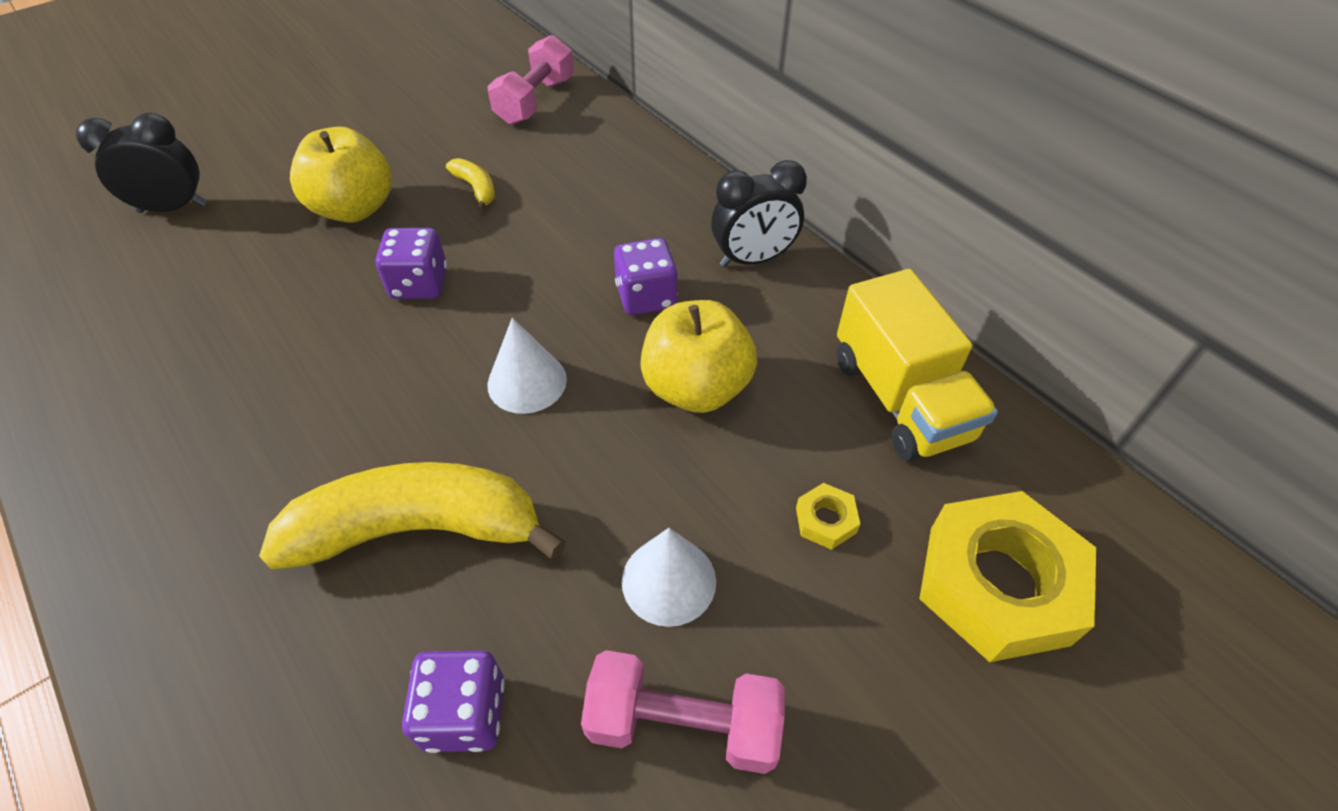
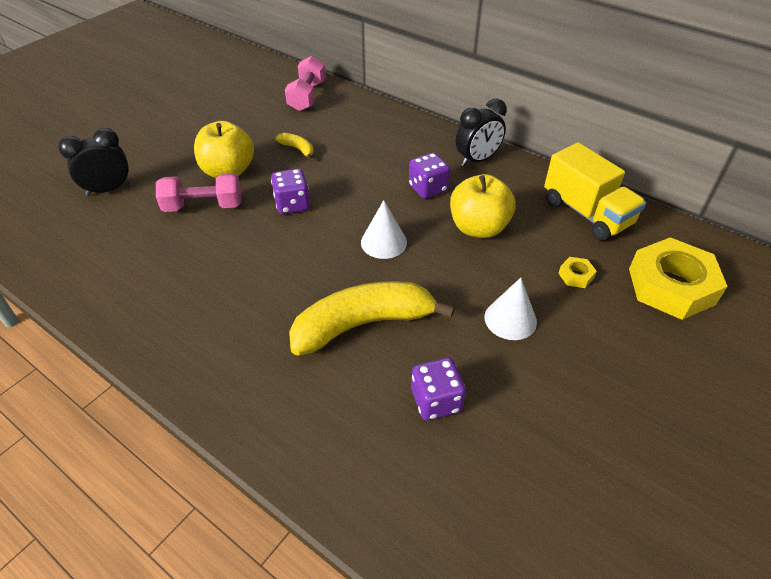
camera: 15 degrees left, 5 degrees down
(683, 723) = (549, 379): pink dumbbell -> pink dumbbell (203, 206)

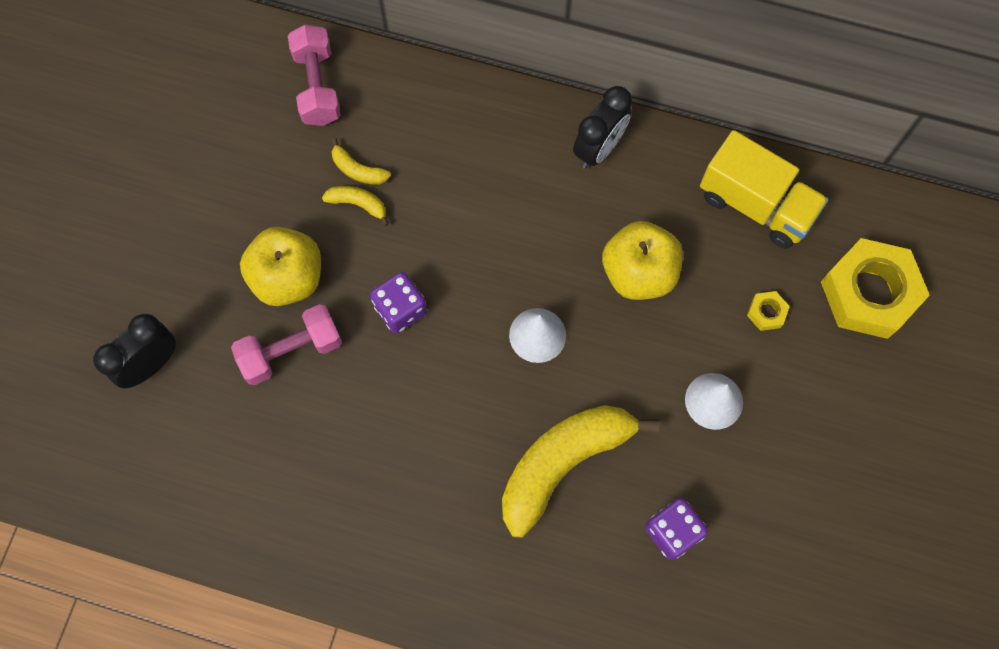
camera: 20 degrees left, 25 degrees up
(308, 135) = (358, 170): none -> yellow banana
(428, 188) = (555, 224): purple dice -> none

